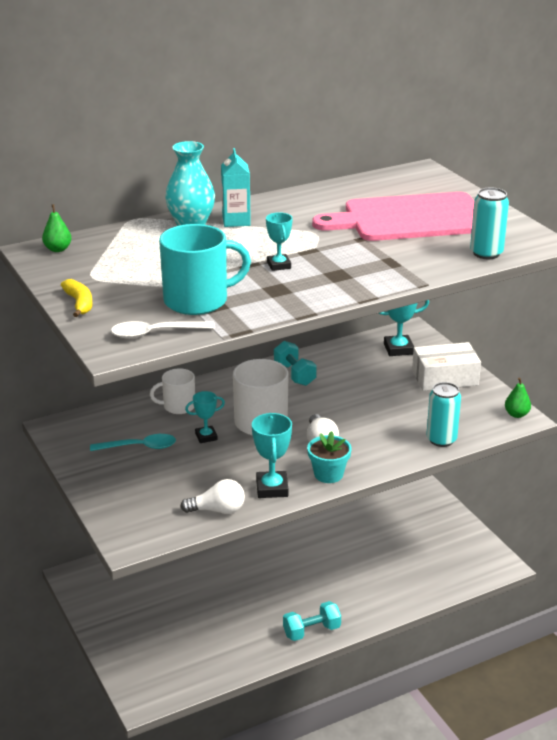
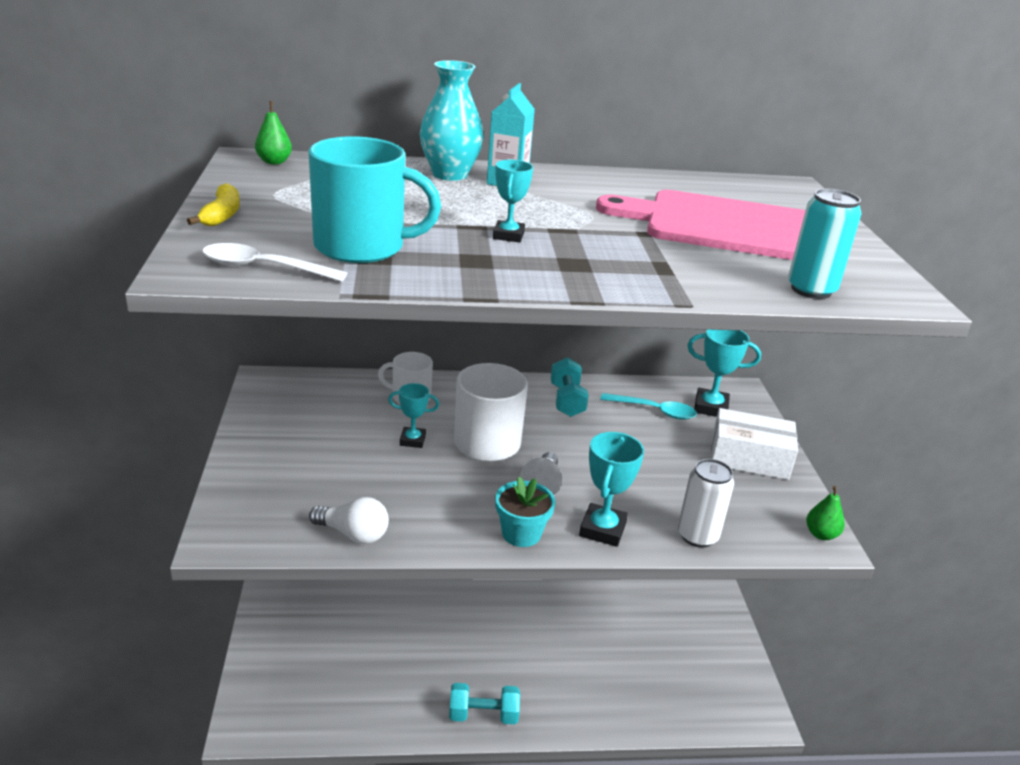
camera: 20 degrees right, 0 degrees up
(139, 447) = (331, 429): turquoise spoon -> turquoise spoon (654, 411)
(272, 488) = (439, 528): turquoise trophy -> turquoise trophy (602, 529)
(441, 440) = (697, 536): turquoise can -> white can

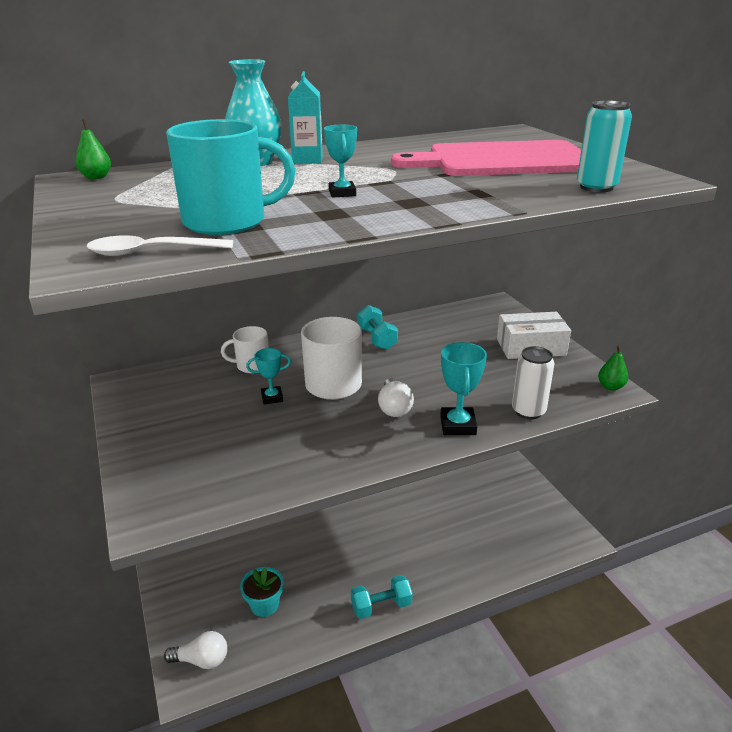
camera: 15 degrees left, 0 degrees up
(221, 215) = (79, 221): yellow banana -> none
(353, 534) = (262, 484): white light bulb -> white light bulb (202, 660)
(521, 533) = (398, 445): turquoise flower pot -> turquoise flower pot (264, 605)
(654, 411) = (445, 331): turquoise spoon -> none
(710, 407) = (483, 319): turquoise trophy -> none

